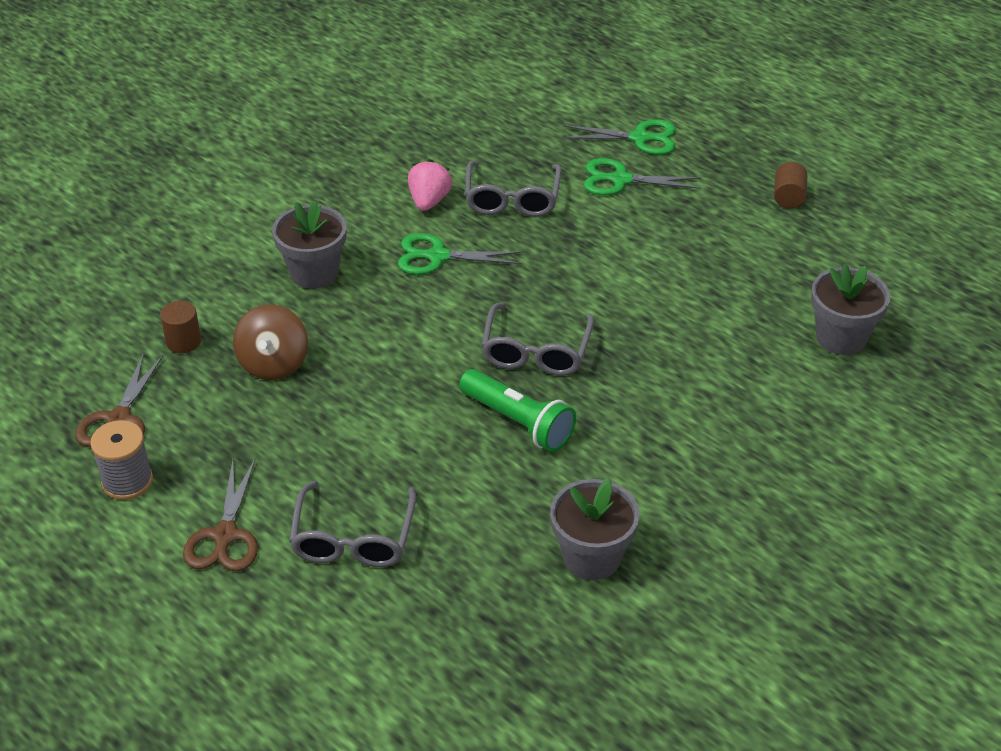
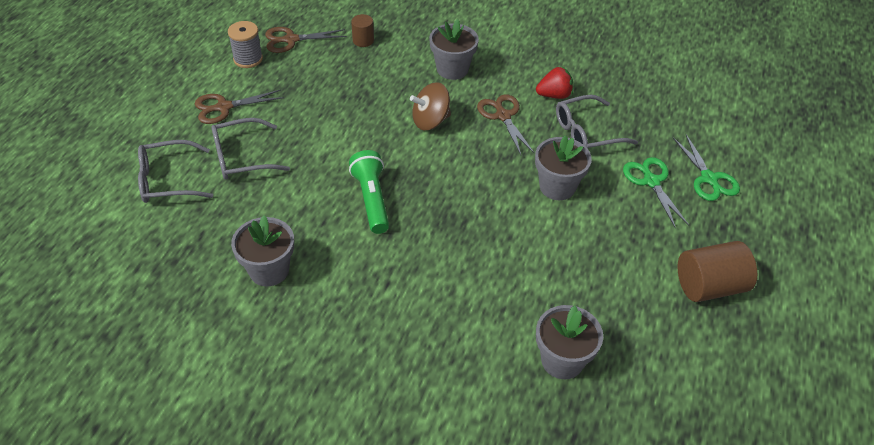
camera: 65 degrees right, 5 degrees up
(273, 363) = (365, 79): brown spinning top -> brown spinning top (430, 121)
(429, 201) = (554, 95): pink strawberry -> red strawberry
(437, 256) = (503, 115): green scissors -> brown scissors
(518, 422) = (371, 200): green flashlight -> green flashlight turned 150 degrees clockwise
(536, 351) = (442, 189): grey glasses -> grey glasses (168, 180)
(588, 253) = (557, 187): none -> grey flower pot
(788, 197) = (709, 286): brown cylinder -> brown cylinder, size x1.84

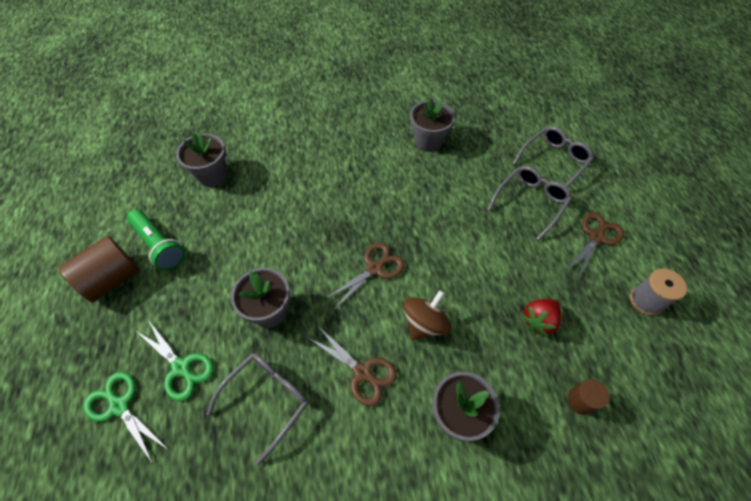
camera: 150 degrees right, 10 degrees up
(290, 40) = (644, 352): brown scissors -> brown scissors (375, 268)
(371, 200) = (409, 218): green flashlight -> green flashlight (159, 245)
(554, 95) = (325, 441): red strawberry -> red strawberry (539, 320)

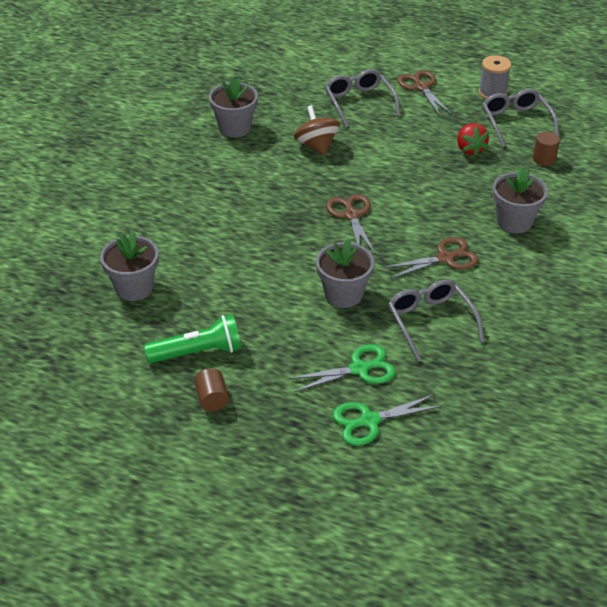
camera: 60 degrees left, 15 degrees down
(112, 279) = (212, 399): brown cylinder -> brown cylinder, size x0.54
(424, 323) = (427, 208): brown spinning top -> brown spinning top (316, 145)
(553, 161) = (328, 71): grey glasses -> grey glasses (516, 122)

